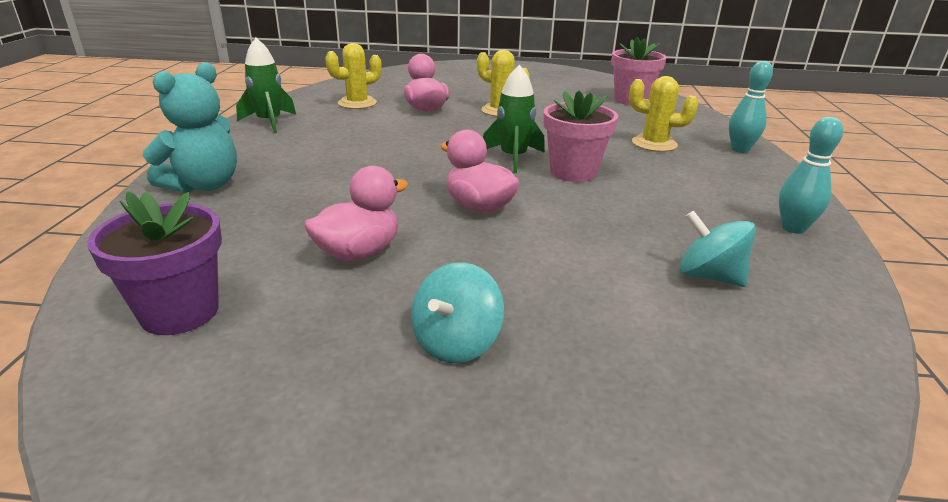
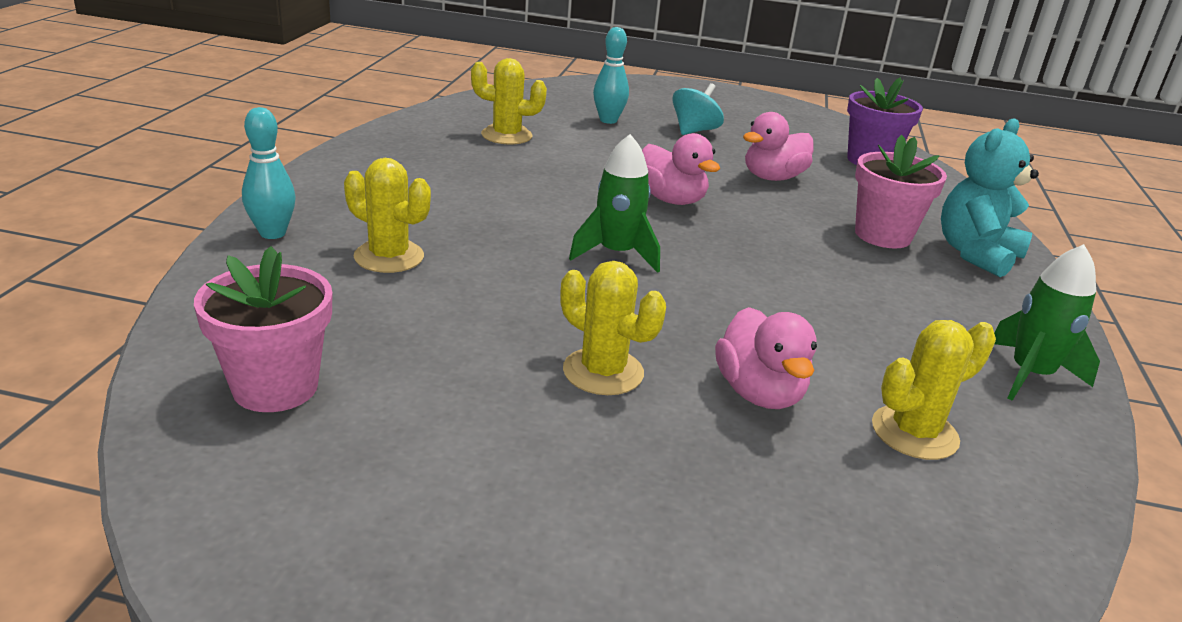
camera: 175 degrees left, 0 degrees up
(573, 172) = (549, 225): pink flower pot -> pink flower pot (882, 235)
(708, 276) = (506, 135): turquoise spinning top -> yellow cactus
(793, 228) = (384, 151): turquoise bowling pin -> turquoise bowling pin (608, 120)

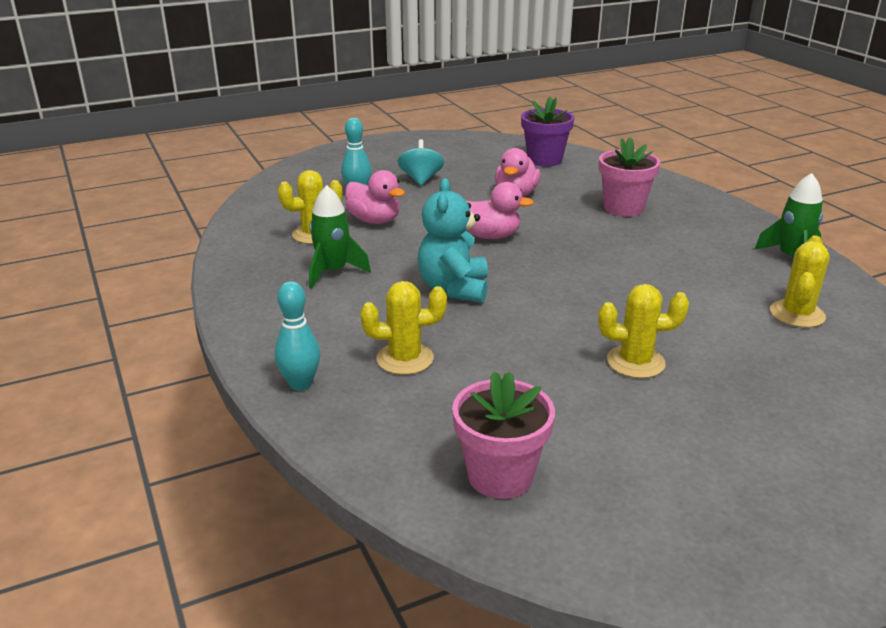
camera: 35 degrees left, 0 degrees up
(616, 254) = (522, 287): green rocket -> green rocket (333, 272)
(759, 393) = (714, 331): pink duck -> pink duck (374, 220)
(976, 254) = (677, 199): turquoise teddy bear -> turquoise teddy bear (454, 288)

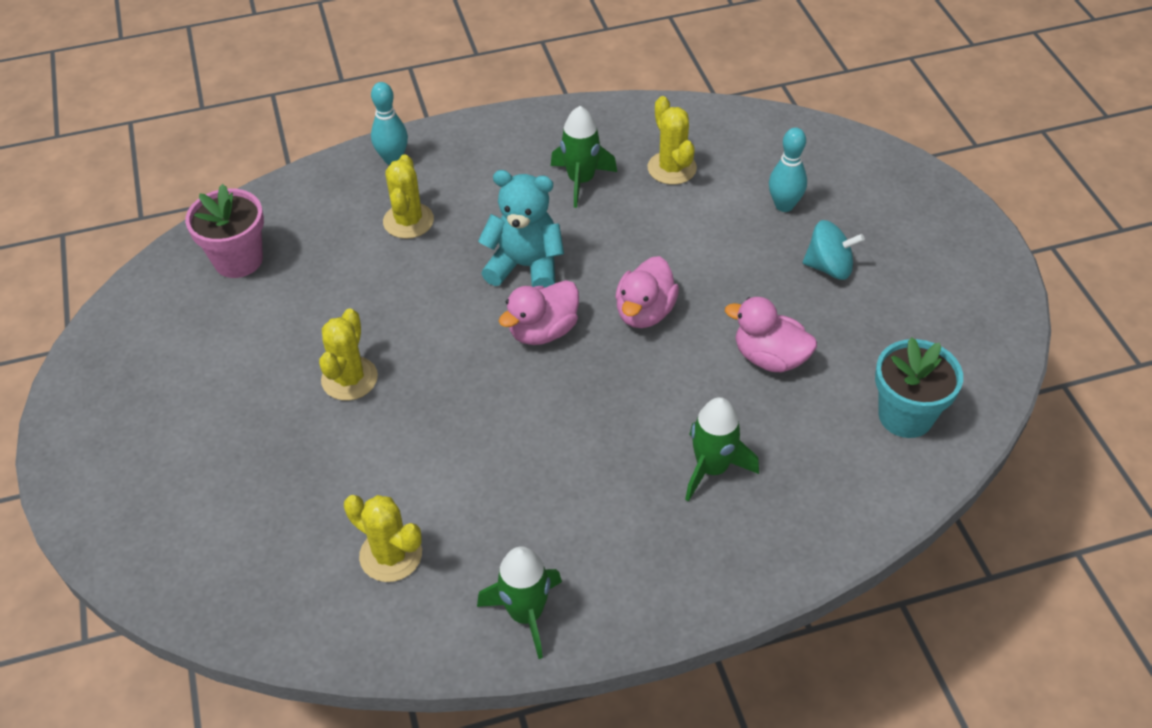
camera: 100 degrees right, 20 degrees up
(374, 220) = (702, 216): pink duck -> pink duck (543, 331)
(544, 160) = (905, 416): purple flower pot -> turquoise flower pot
(623, 208) = (712, 468): pink flower pot -> green rocket

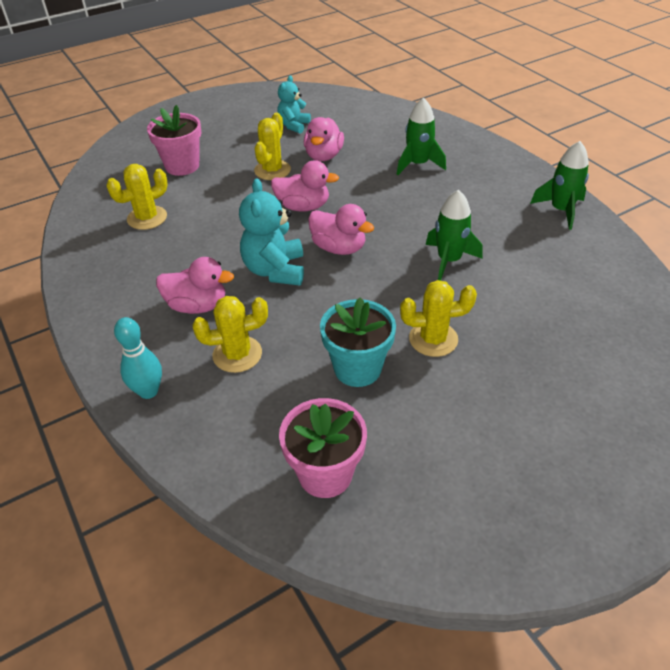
camera: 105 degrees left, 5 degrees down
(391, 555) = (566, 273): yellow cactus -> yellow cactus (272, 170)
(494, 199) = (197, 305): none -> pink duck
(581, 181) = (167, 261): green rocket -> green rocket (449, 260)
(784, 205) = (182, 166): turquoise bowling pin -> pink flower pot
(829, 267) = (238, 144): turquoise spinning top -> none
(873, 338) = (293, 126): none -> turquoise teddy bear
(905, 416) = (347, 112): turquoise flower pot -> turquoise flower pot (357, 368)

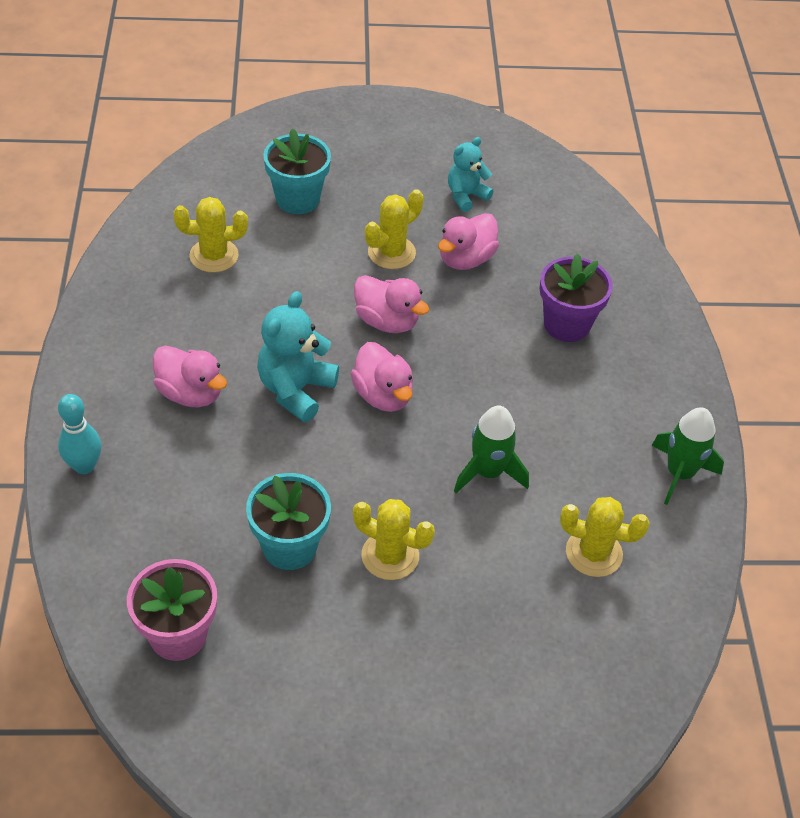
camera: 25 degrees right, 5 degrees up
(182, 166) = (297, 199): pink flower pot -> turquoise flower pot
(237, 354) = (189, 469): yellow cactus -> yellow cactus (593, 553)
(418, 164) = (566, 324): green rocket -> purple flower pot

